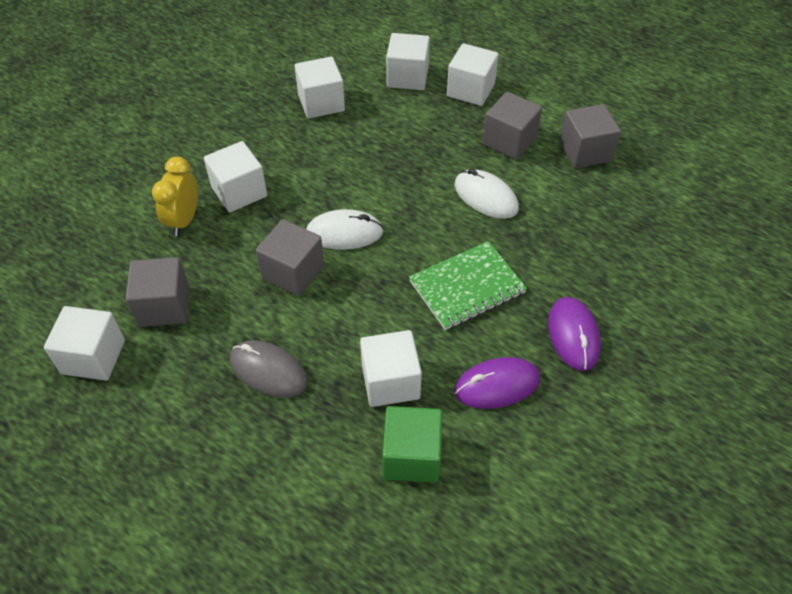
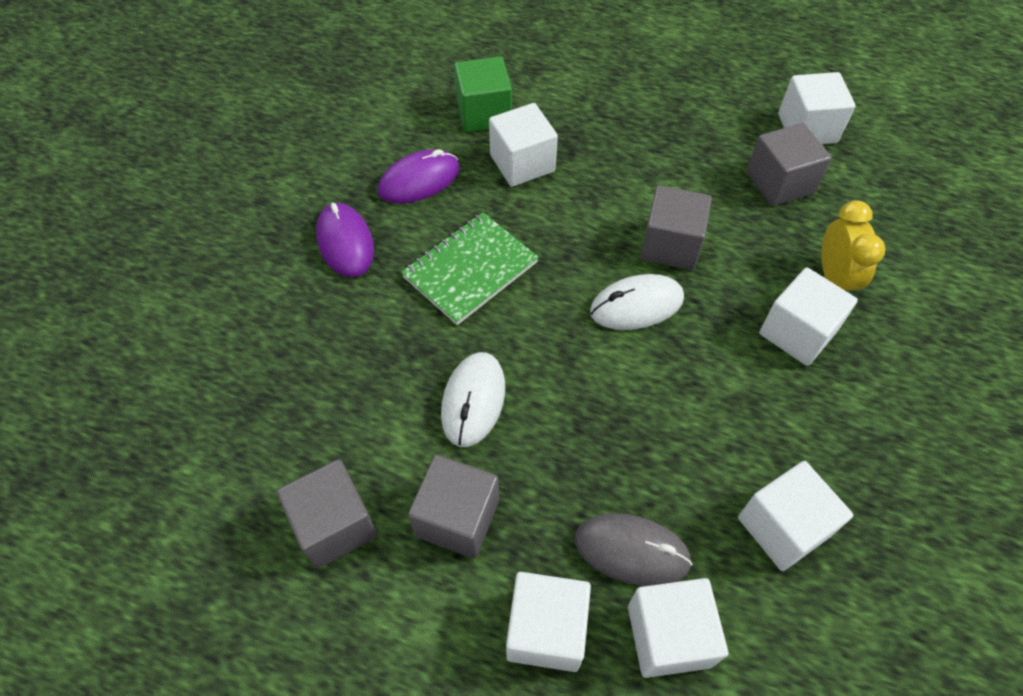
camera: 165 degrees right, 5 degrees up
(268, 371) = (640, 149): grey mouse -> grey mouse (631, 550)
(485, 197) = (473, 400): white mouse -> white mouse turned 75 degrees clockwise

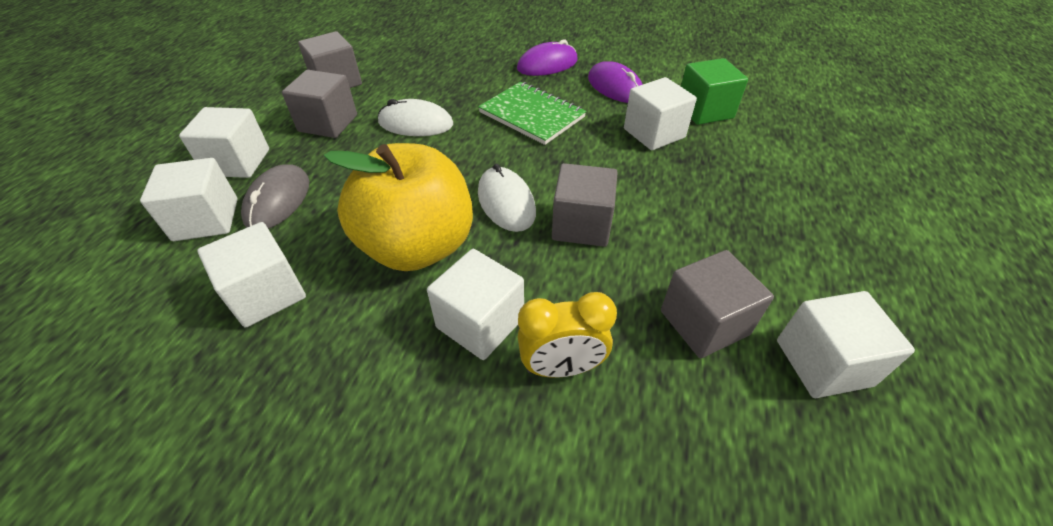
camera: 85 degrees right, 10 degrees down
(706, 386) = (418, 246): none -> yellow apple

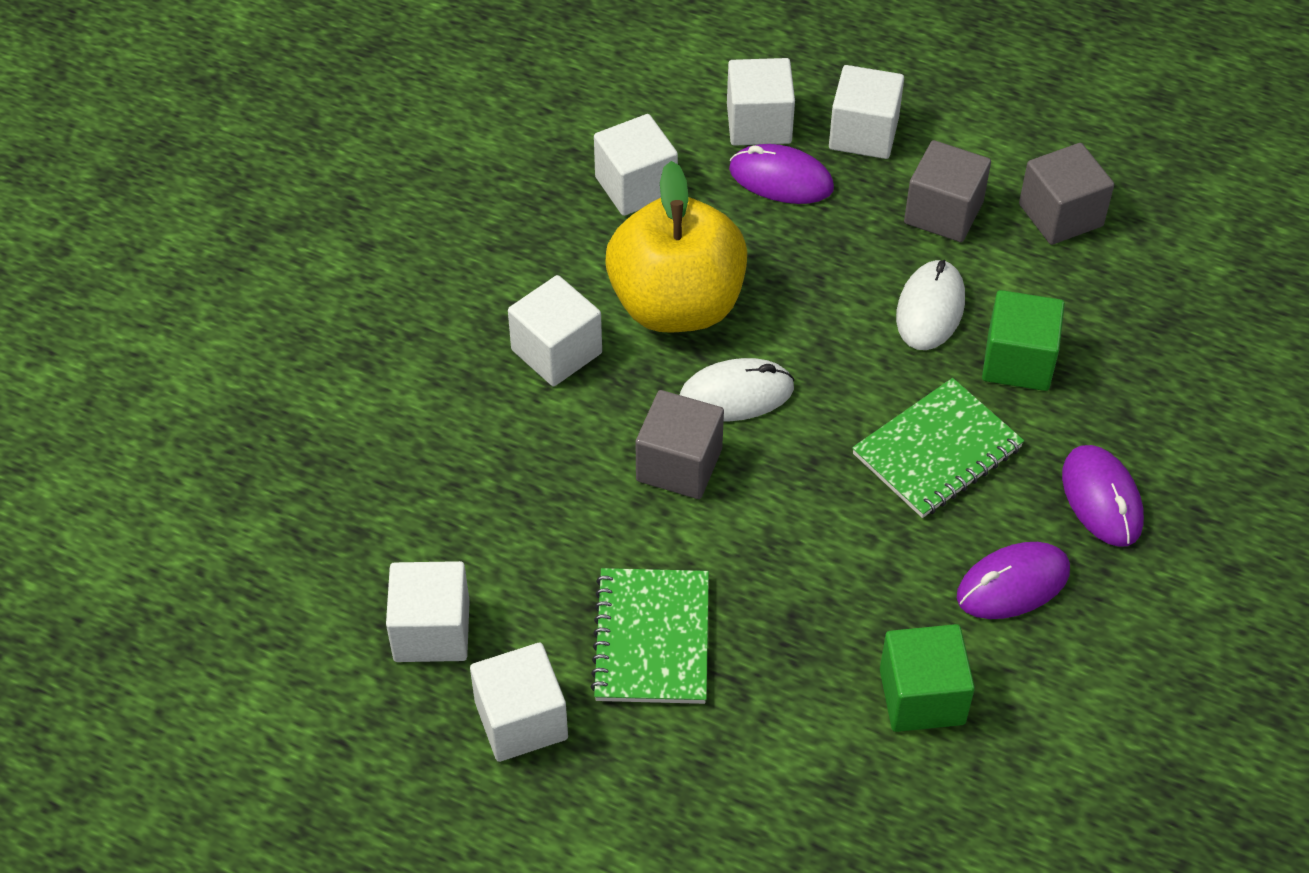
camera: 100 degrees right, 5 degrees up
(278, 200) = (781, 179): grey mouse -> purple mouse
(456, 91) = (1018, 361): none -> green cube
(561, 367) = (488, 409): yellow clock -> none
(654, 133) = (865, 601): white cube -> white cube (521, 720)
(704, 322) = (507, 543): grey cube -> none
(738, 220) = (652, 639): none -> green notebook

